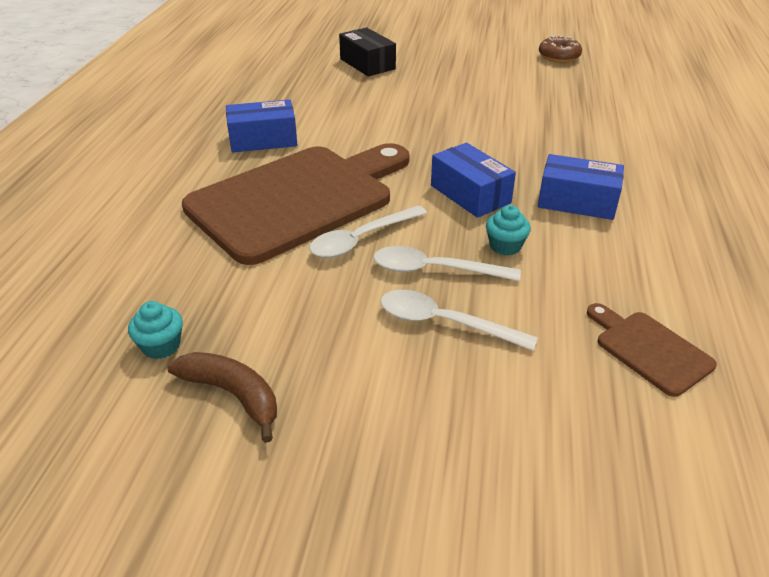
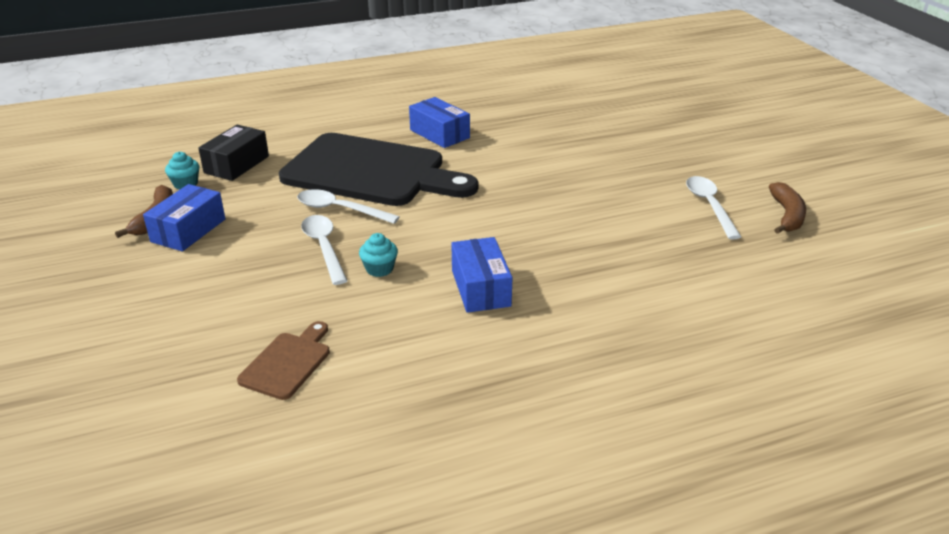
camera: 60 degrees right, 5 degrees down
(298, 199) = (371, 172): brown cutting board -> black cutting board
(367, 64) = (622, 130): black box -> black box (236, 164)
(444, 323) = (264, 267): white spoon -> white spoon (709, 206)
(470, 194) = (443, 235): blue box -> blue box (188, 230)
(559, 57) = (787, 215): brown donut -> brown banana

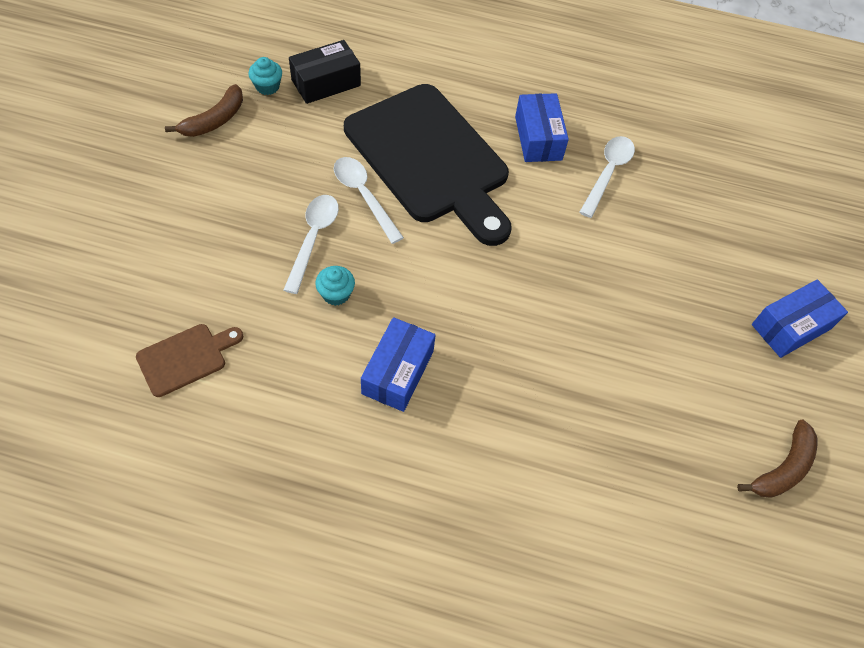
camera: 30 degrees right, 25 degrees up
(188, 230) = (227, 151): blue box -> blue box (791, 327)
(709, 206) = (713, 403): white spoon -> white spoon (608, 173)

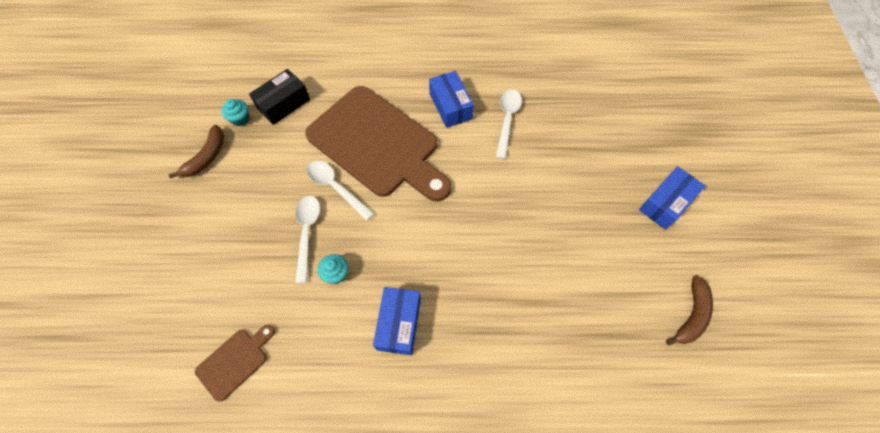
camera: 10 degrees left, 5 degrees up
(430, 159) = (377, 144): black cutting board -> brown cutting board

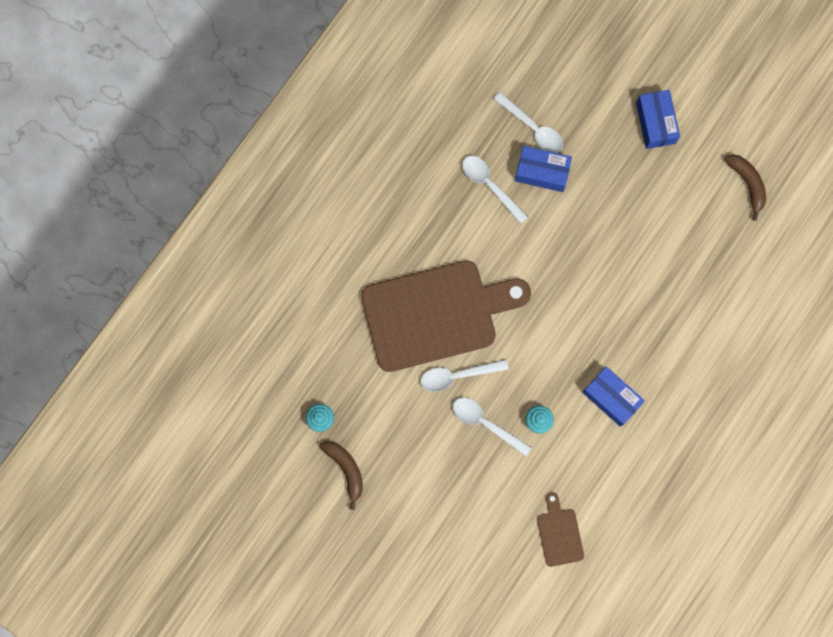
camera: 55 degrees left, 15 degrees up
(284, 104) = (330, 371): black box -> none
(450, 106) = (440, 223): blue box -> blue box (542, 172)
(576, 121) = (532, 128): none -> white spoon

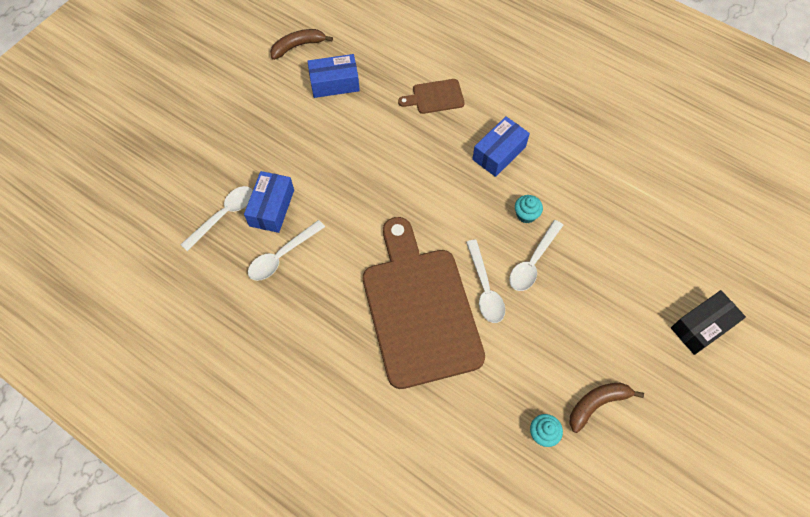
camera: 90 degrees left, 15 degrees down
(419, 579) = (702, 327): none -> black box
(559, 533) = (634, 198): brown cutting board -> brown cutting board (435, 97)
(655, 123) = (232, 112): blue box -> blue box (334, 83)

